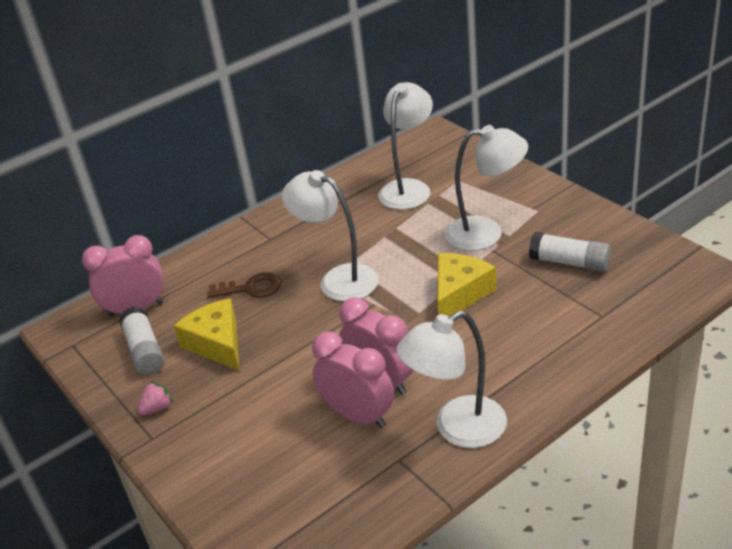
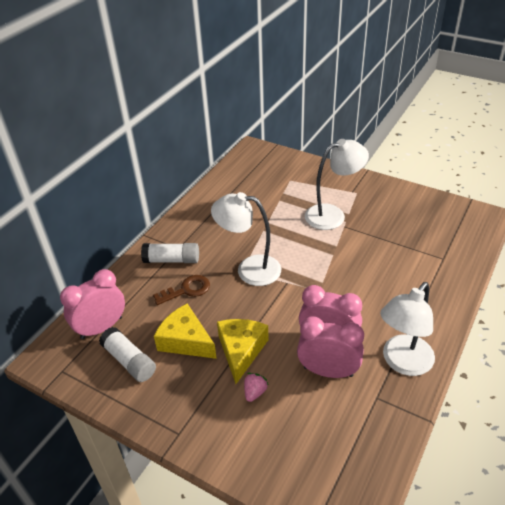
camera: 25 degrees left, 5 degrees up
(157, 408) = (168, 407): pink strawberry -> pink strawberry (255, 392)
(408, 188) = (259, 191): white lamp -> none
(459, 293) = (342, 262): yellow cheese -> yellow cheese (241, 351)
(569, 262) = (400, 225): white glue stick -> white glue stick (172, 260)

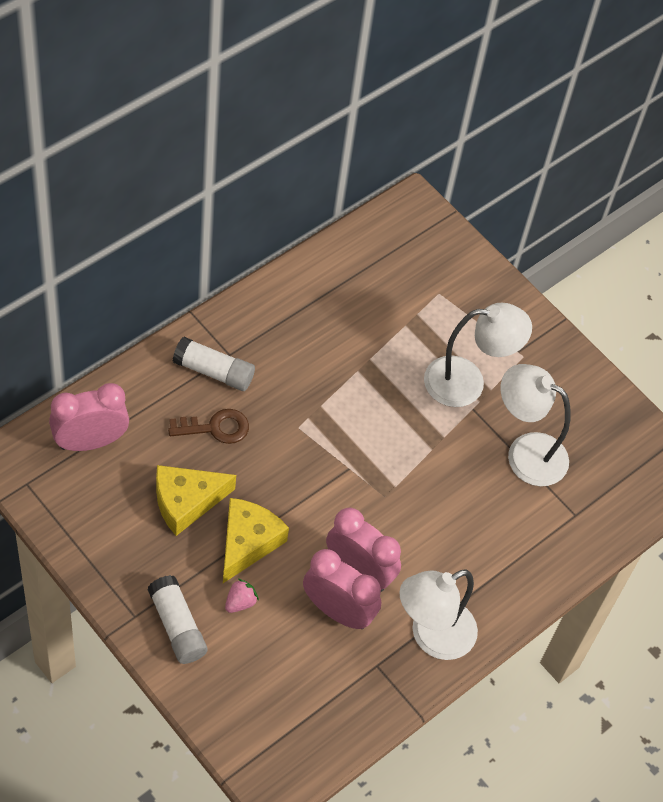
camera: 10 degrees right, 15 degrees up
(129, 361) = (109, 502): white glue stick -> white glue stick (177, 626)
(185, 341) = (186, 502): yellow cheese -> yellow cheese turned 75 degrees counterclockwise
(249, 269) = (309, 428): white lamp -> white lamp (525, 452)

